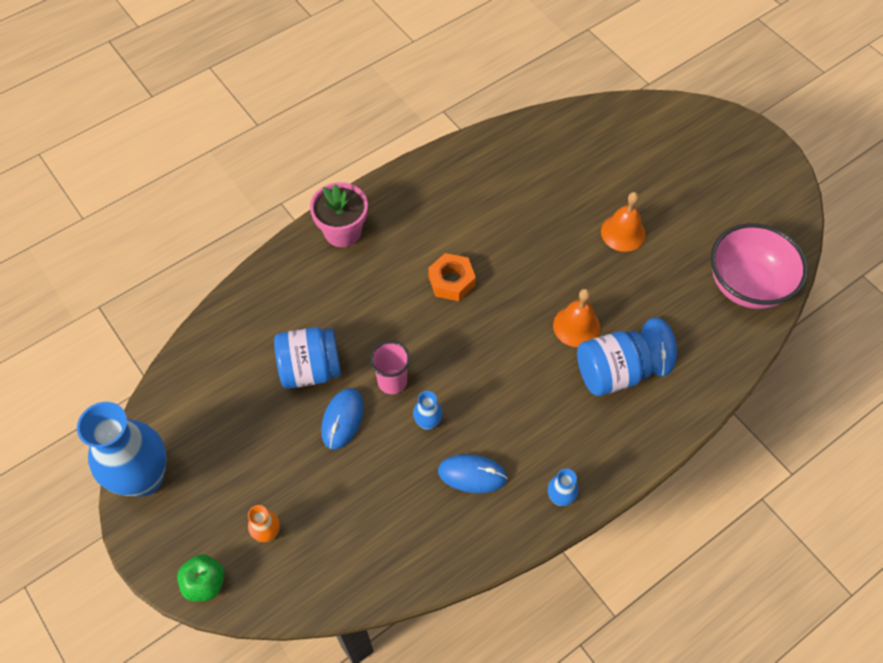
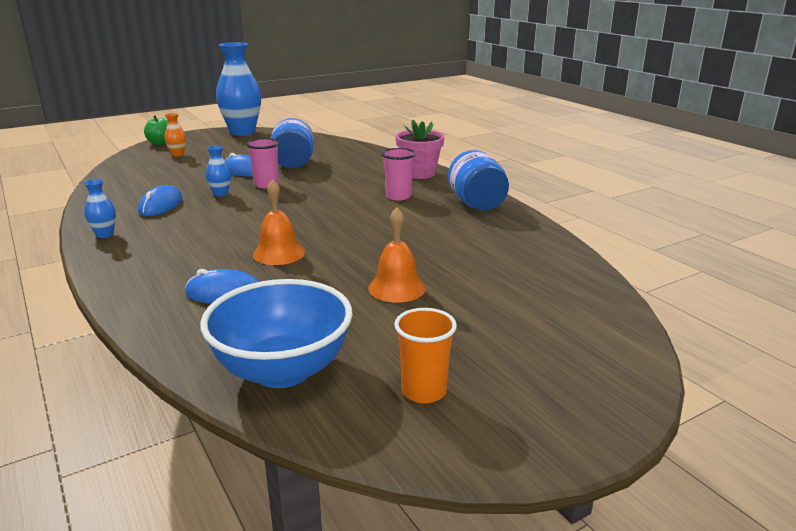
camera: 95 degrees right, 35 degrees down
(420, 246) = (398, 196): none -> pink cup
(451, 281) = (356, 206): orange nut -> none
(609, 374) = (211, 264): blue jar -> blue jar (477, 204)
(746, 210) = (424, 391): none -> orange cup
(747, 285) = (283, 370): pink bowl -> blue bowl

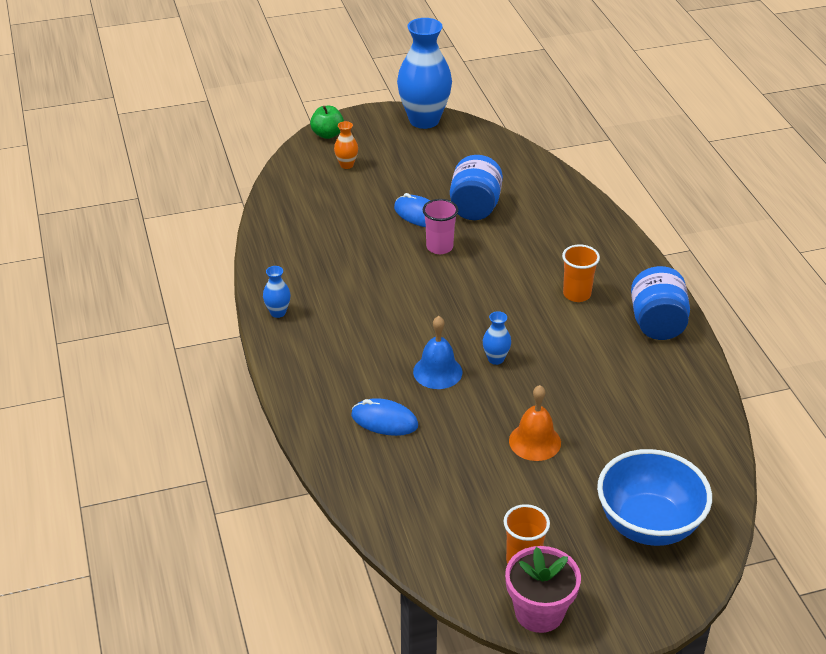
camera: 15 degrees right, 15 degrees up
(161, 205) = (329, 270): blue mouse -> none
(220, 194) = (390, 257): blue vase -> blue vase (495, 359)
(279, 253) = (437, 372): orange bell -> blue bell
(283, 370) = (422, 519): blue bowl -> blue bowl (648, 524)
(398, 196) = (577, 294): pink cup -> orange cup
(419, 173) = (614, 251): pink flower pot -> pink flower pot (539, 612)

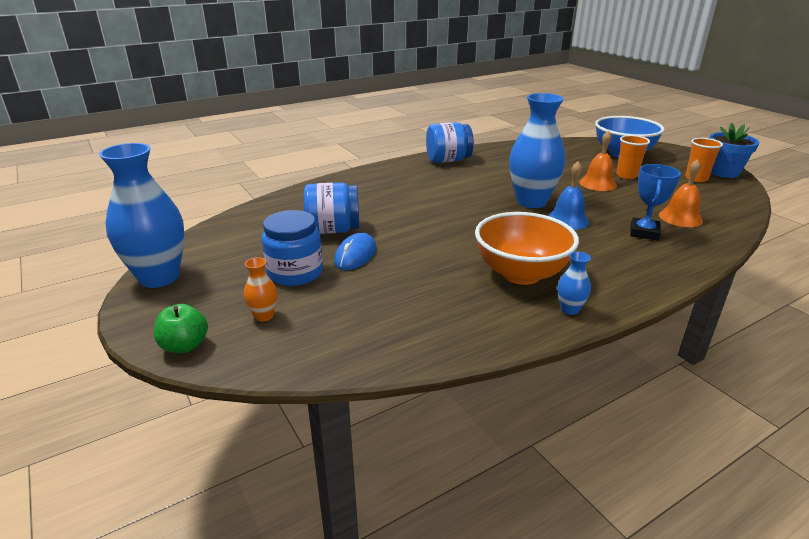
camera: 105 degrees left, 10 degrees down
(343, 302) = (521, 274): none -> orange bowl
(384, 420) = (644, 232): blue mouse -> blue trophy
(402, 181) = (295, 273): none -> blue jar
(408, 472) = (680, 217): none -> orange bell
(439, 247) = (404, 239): pink cup -> none
(495, 359) = (531, 202): blue vase -> blue vase, size x2.34
(539, 612) = (723, 172): pink flower pot -> blue flower pot
(577, 294) = (434, 183): orange cup -> orange cup (627, 175)

